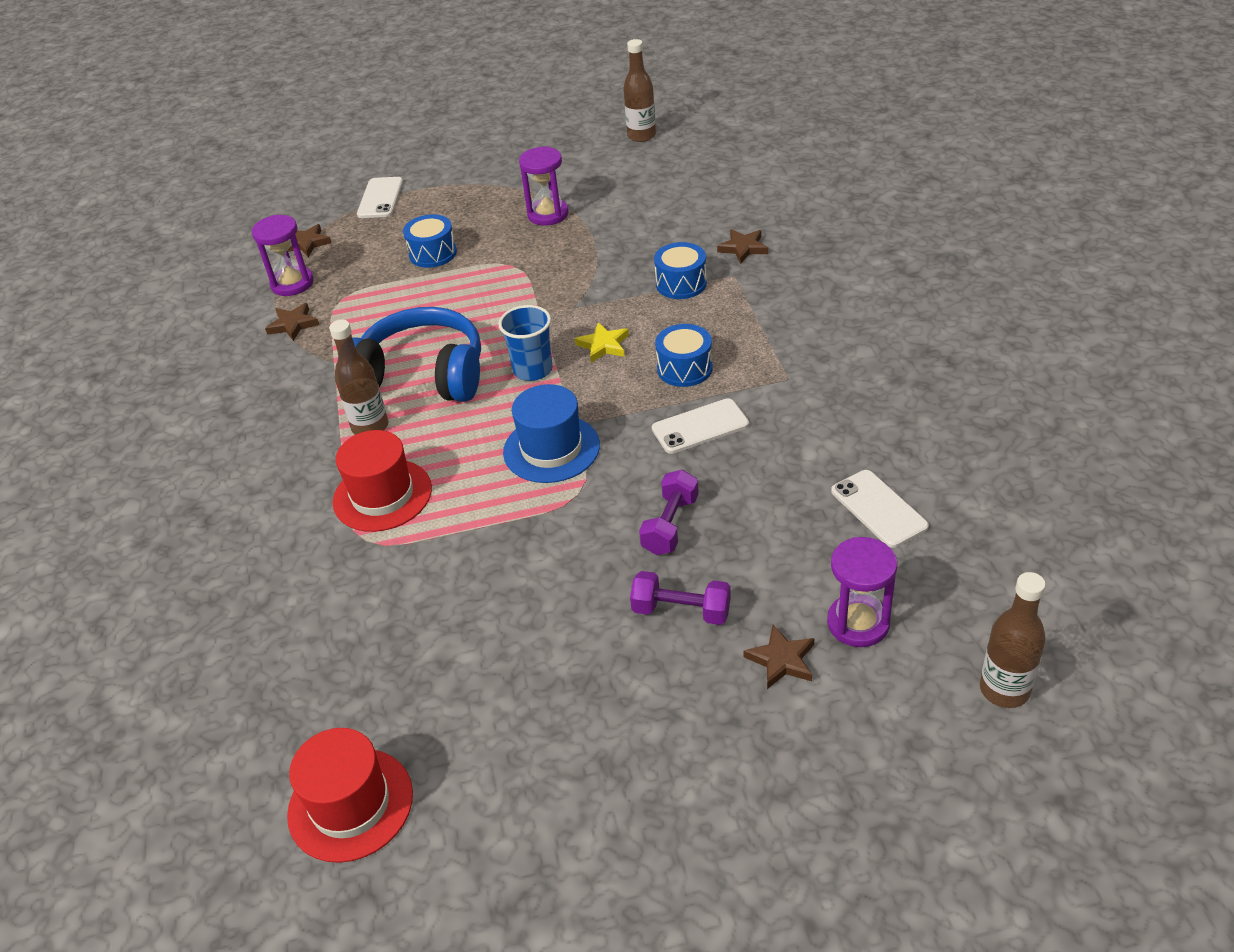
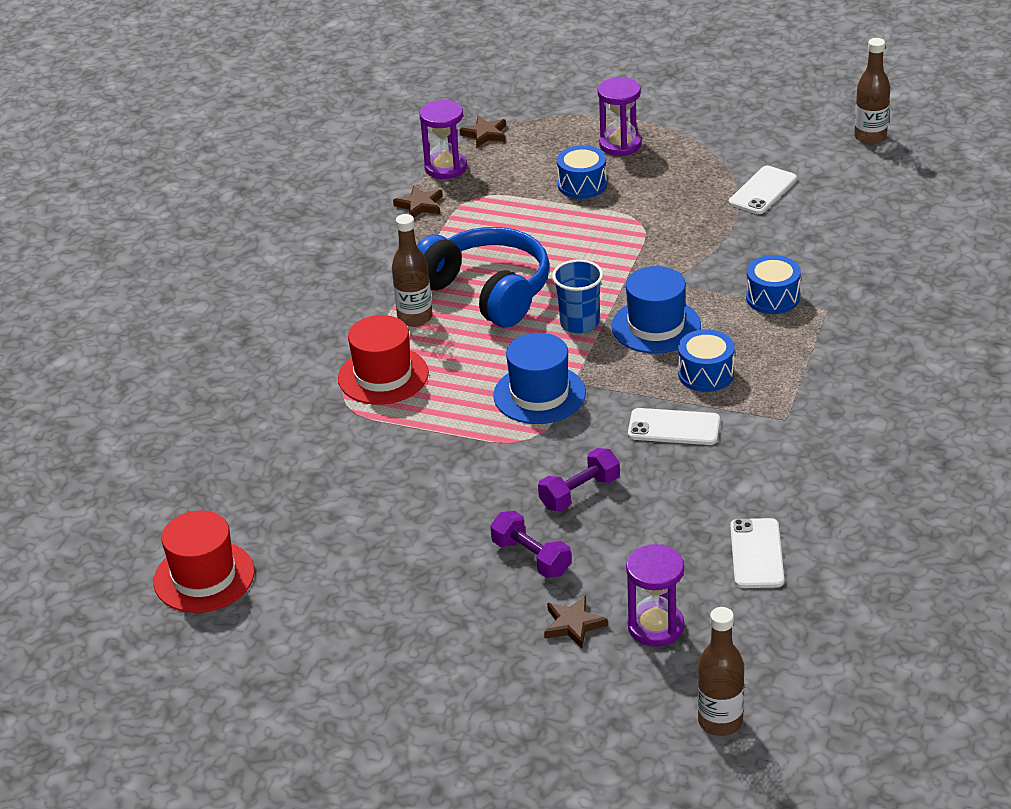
camera: 30 degrees right, 5 degrees down
(380, 198) = (579, 113): white phone -> white phone (762, 191)
(548, 214) = (713, 185): purple hourglass -> purple hourglass (620, 144)
(603, 345) = (656, 326): yellow star -> blue hat
(743, 248) = (860, 287): brown star -> none

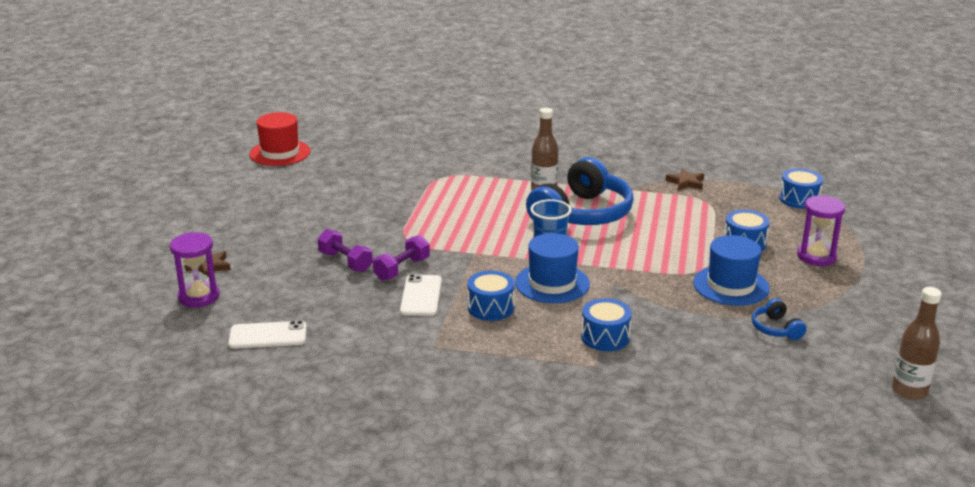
camera: 80 degrees right, 10 degrees down
(383, 376) = (475, 186): red hat -> none
(446, 167) = (742, 188): purple hourglass -> none
(485, 134) = (799, 199): brown star -> blue drum
(531, 558) = (279, 248): purple dumbbell -> purple dumbbell (402, 269)
(539, 394) = (458, 241): blue hat -> blue hat (731, 285)
(720, 721) = (97, 324): brown bottle -> none
(762, 191) = (776, 329): white phone -> blue headphones

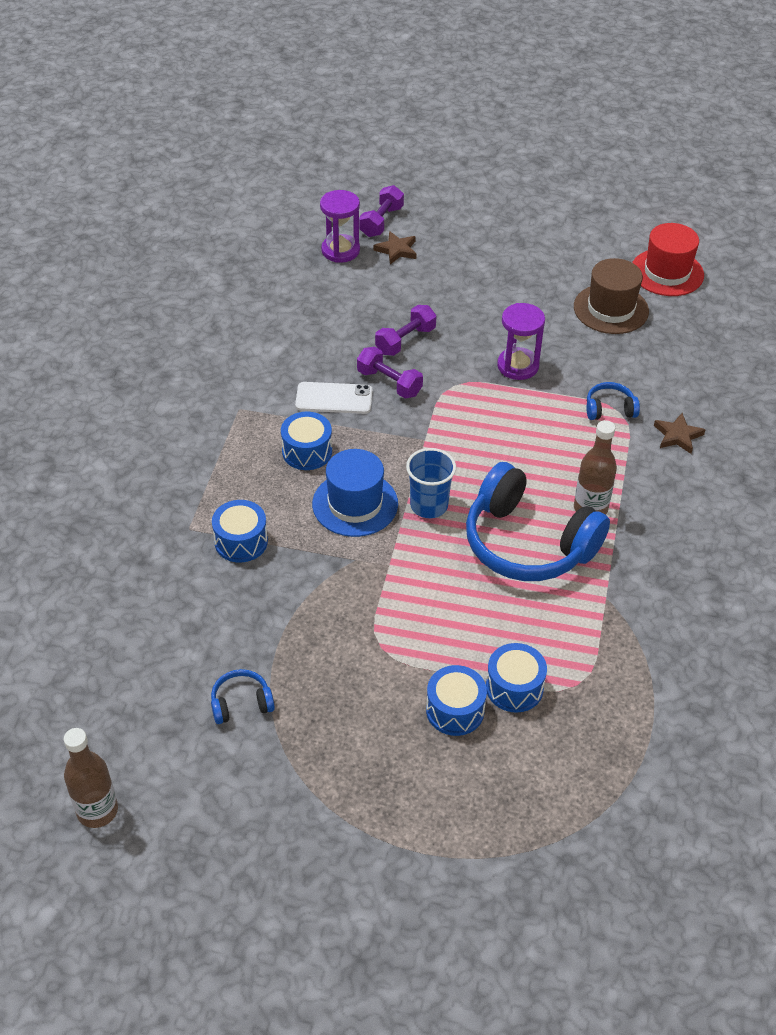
camera: 90 degrees right, 20 degrees up
(159, 275) = (381, 222): none -> purple dumbbell
(268, 335) = (269, 299): white phone -> none
(320, 175) = (611, 309): none -> brown hat
(439, 180) = (609, 409): none -> blue headphones
(686, 182) = (637, 670): brown star -> brown star (677, 436)
(731, 285) = (343, 675): blue hat -> none
(799, 199) = (596, 808): blue drum -> blue drum (514, 687)
(816, 256) = (417, 789): purple hourglass -> purple hourglass (518, 366)

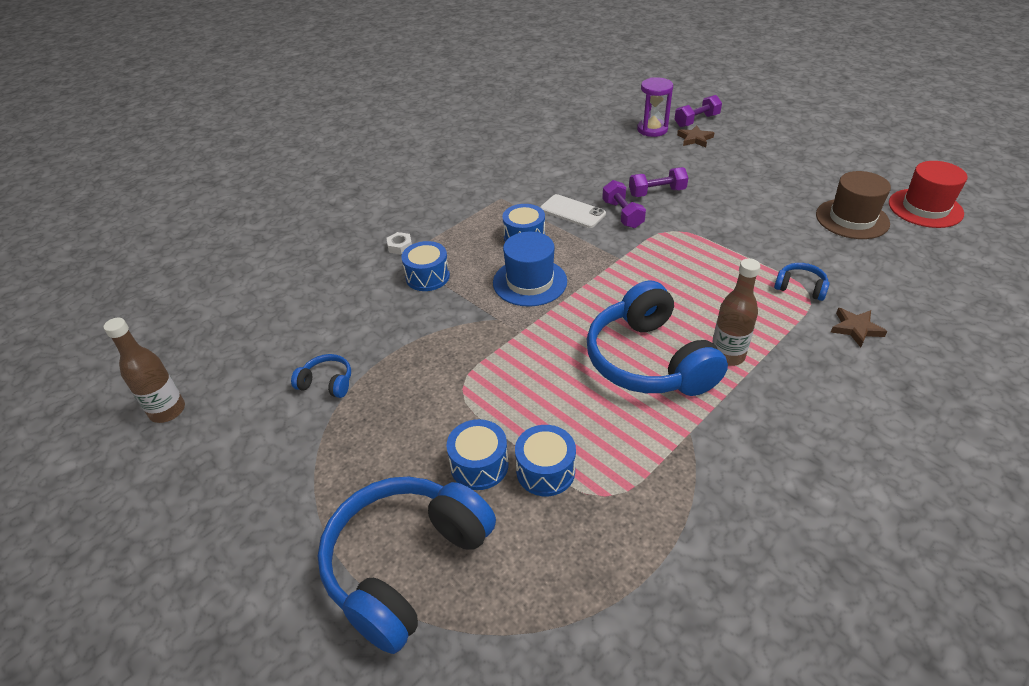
camera: 35 degrees right, 5 degrees down
(176, 517) = (400, 246): none -> white nut
(429, 505) = (586, 303): blue cup -> none
(463, 821) = (406, 565): none -> blue headphones
(518, 366) = (737, 233): purple hourglass -> none

